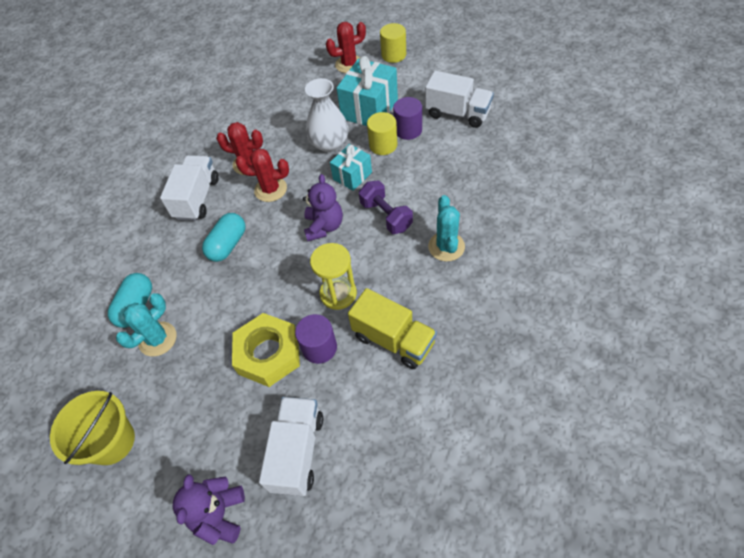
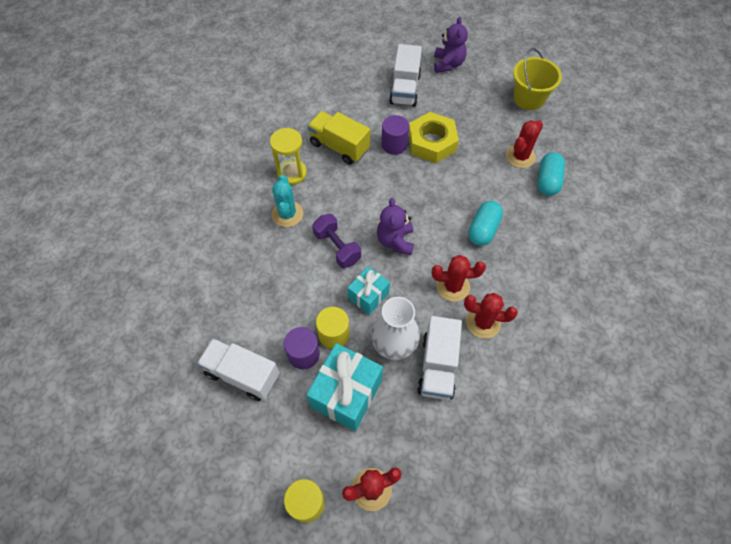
camera: 175 degrees right, 5 degrees up
(157, 339) = (520, 156): turquoise cactus -> red cactus
(197, 198) = (528, 282): white truck -> white truck (437, 366)
(338, 294) = (381, 181): yellow hourglass -> yellow hourglass (292, 173)

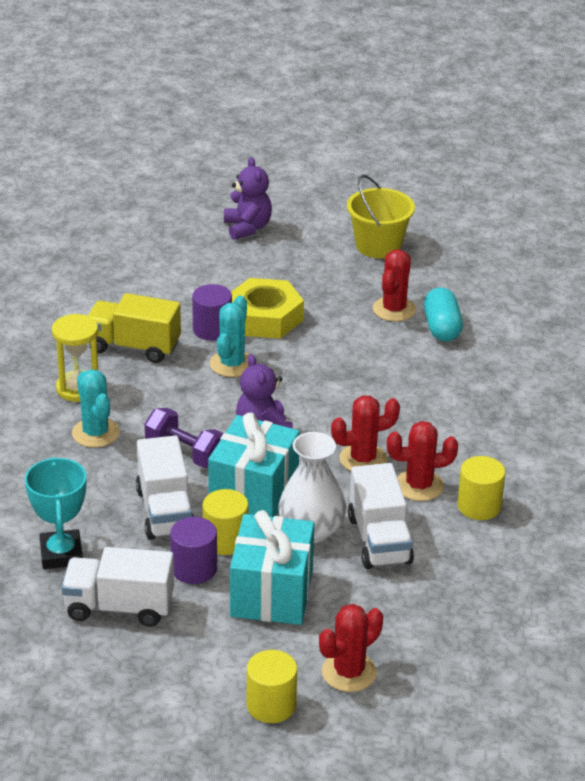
camera: 20 degrees left, 25 degrees down
(225, 314) = (61, 554): none -> turquoise trophy
(368, 296) = (254, 492): turquoise gift -> turquoise gift, size x1.68
(396, 177) = (232, 364): none -> turquoise cactus
(405, 89) = (198, 266): white truck -> white truck (165, 511)
(483, 229) = (377, 394): turquoise capsule -> none
(519, 355) = (479, 506): none -> yellow cylinder

